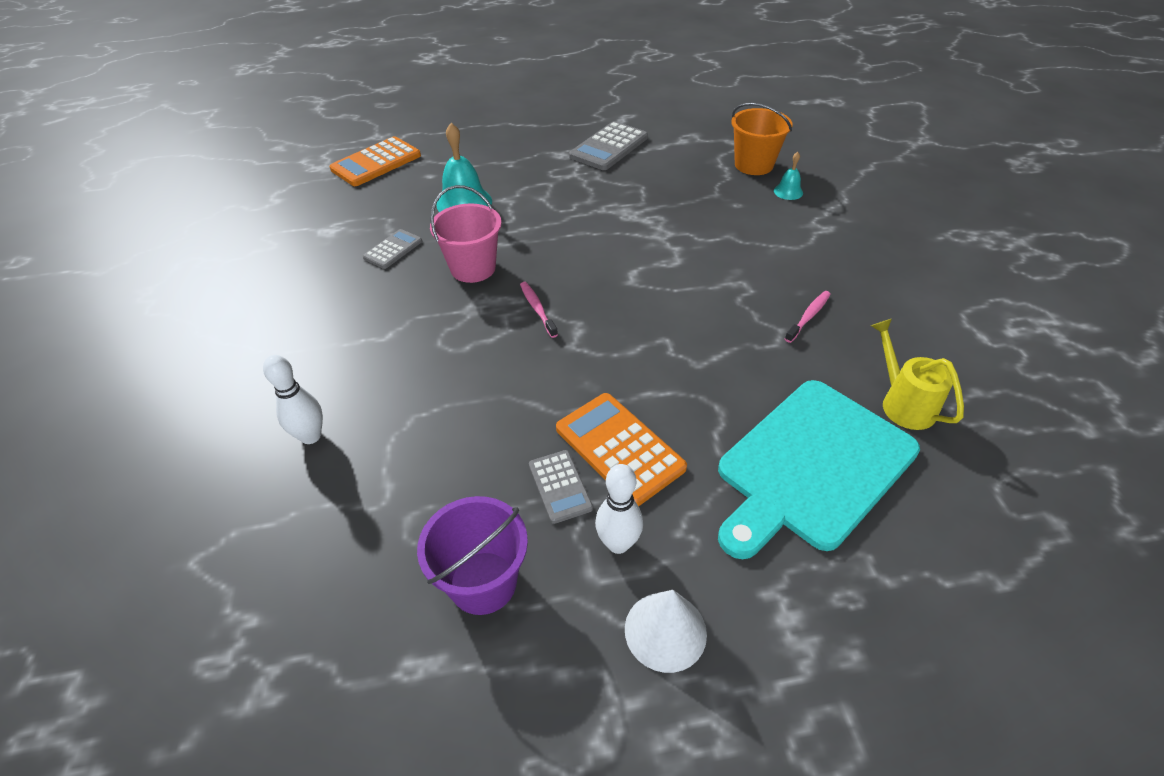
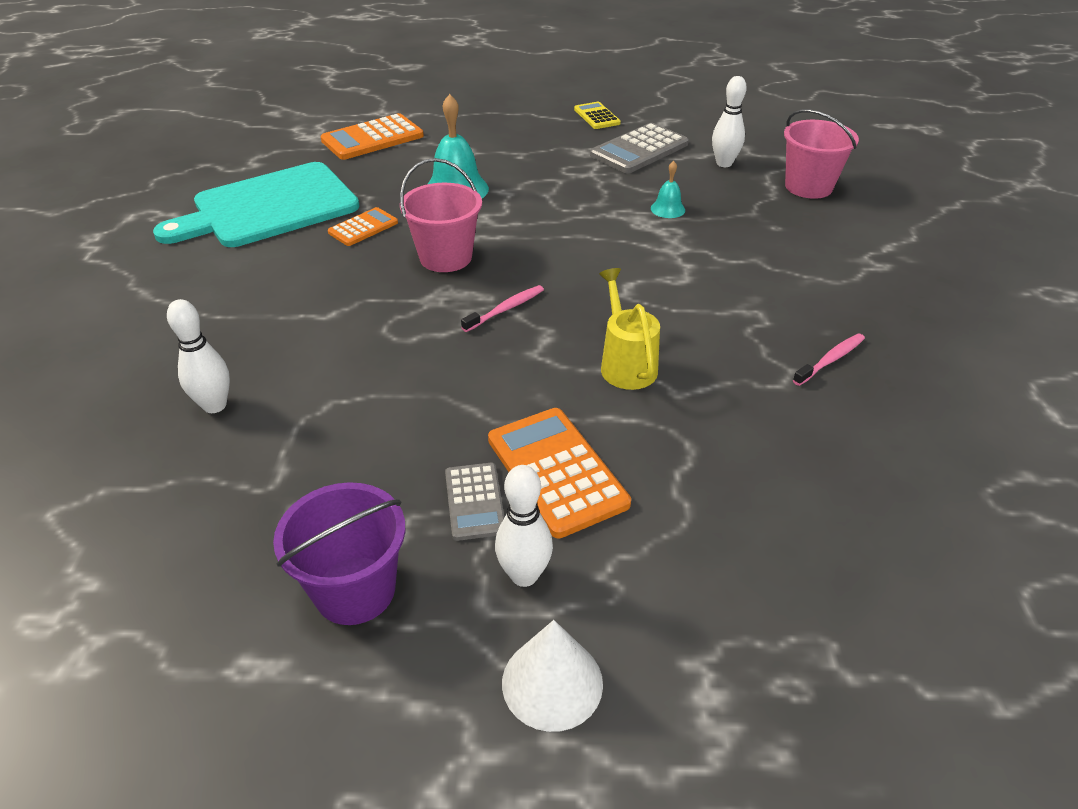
camera: 10 degrees right, 5 degrees down
(393, 249) = (363, 227): grey calculator -> orange calculator
(537, 309) = (505, 309): pink toothbrush -> pink toothbrush turned 60 degrees clockwise
(565, 120) = (596, 116): none -> yellow calculator
(681, 151) = (724, 163): none -> white bowling pin
(753, 165) = (808, 187): orange bucket -> pink bucket
(788, 191) = (843, 220): turquoise bell -> turquoise bell (667, 209)
(812, 466) = (788, 528): turquoise cutting board -> turquoise cutting board (269, 207)
(902, 403) = (925, 474): yellow watering can -> yellow watering can (626, 363)

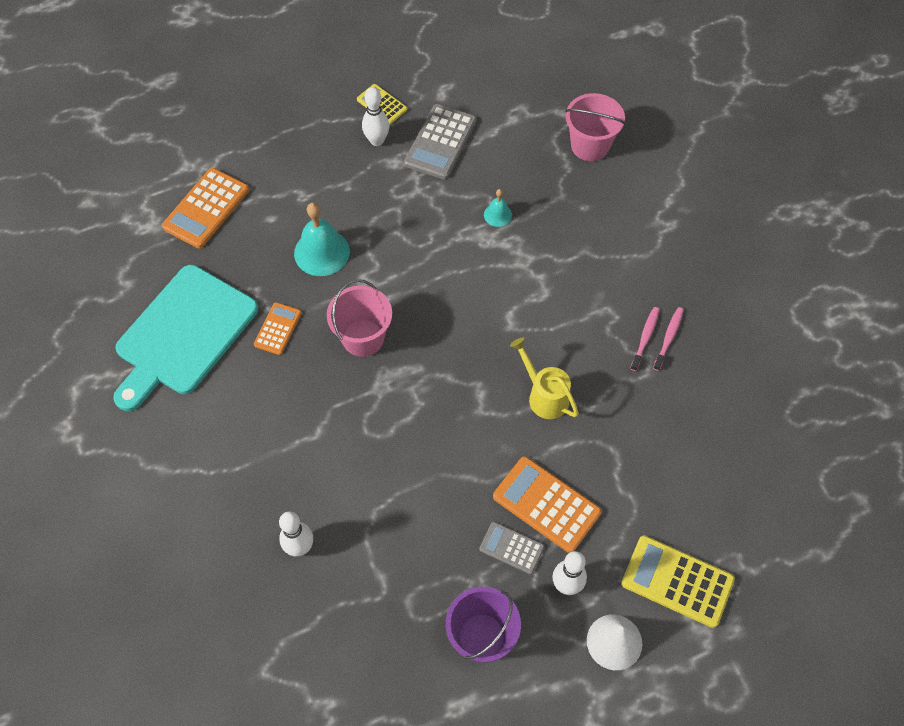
camera: 25 degrees left, 20 degrees up
(475, 501) = (511, 548): grey calculator -> grey calculator turned 150 degrees clockwise
(505, 309) = (438, 375): pink toothbrush -> pink toothbrush (645, 338)
(705, 639) = (677, 581): none -> yellow calculator
(724, 163) = (515, 137): white bowling pin -> white bowling pin (377, 141)

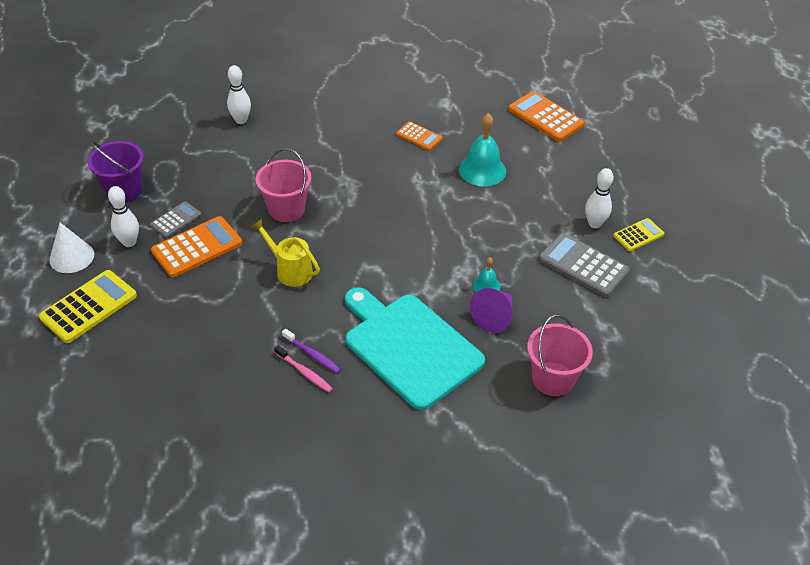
camera: 105 degrees right, 15 degrees down
(184, 334) = (433, 93): turquoise cutting board -> turquoise cutting board (409, 347)
(363, 338) = (391, 178): pink bucket -> pink bucket (286, 209)
(535, 201) = (494, 317): none -> purple cone
(544, 395) = (290, 270): yellow watering can -> yellow watering can turned 120 degrees counterclockwise
(645, 338) = (312, 355): pink toothbrush -> purple toothbrush

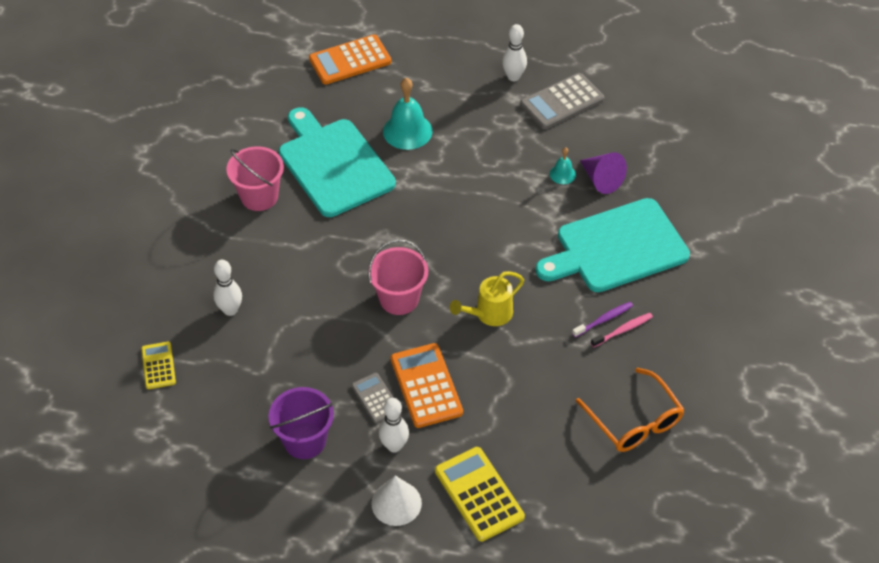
camera: 70 degrees left, 5 degrees up
(195, 403) = (634, 420): none -> orange glasses
(419, 136) = (333, 164): orange calculator -> turquoise cutting board
(553, 379) = (681, 163): pink bucket -> pink bucket (259, 196)
(638, 235) = (539, 54): yellow calculator -> yellow calculator (158, 366)

